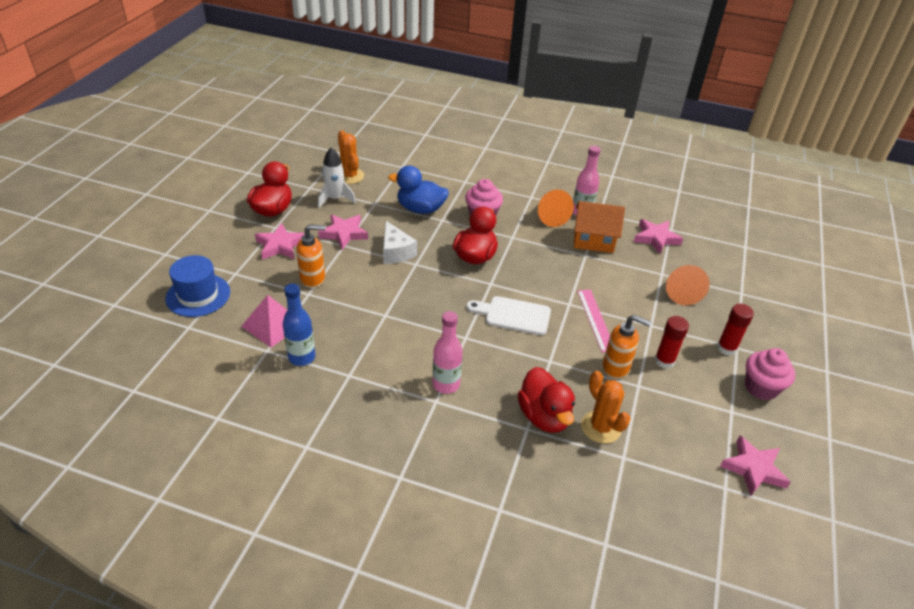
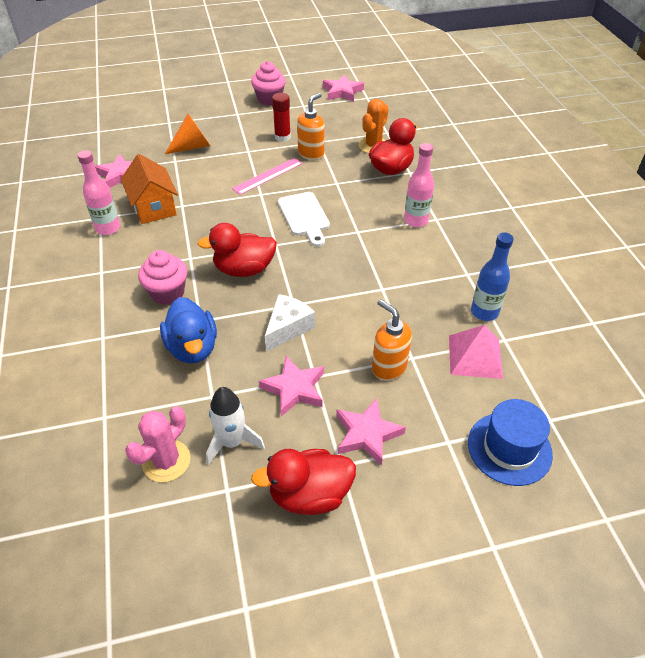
camera: 120 degrees left, 5 degrees up
(349, 176) = (166, 461): orange cactus -> pink cactus
(550, 216) = (132, 246): orange cone -> none
(616, 367) = (311, 154): orange soap dispenser -> orange soap dispenser turned 45 degrees clockwise
(726, 348) = (242, 117): red glue stick -> none

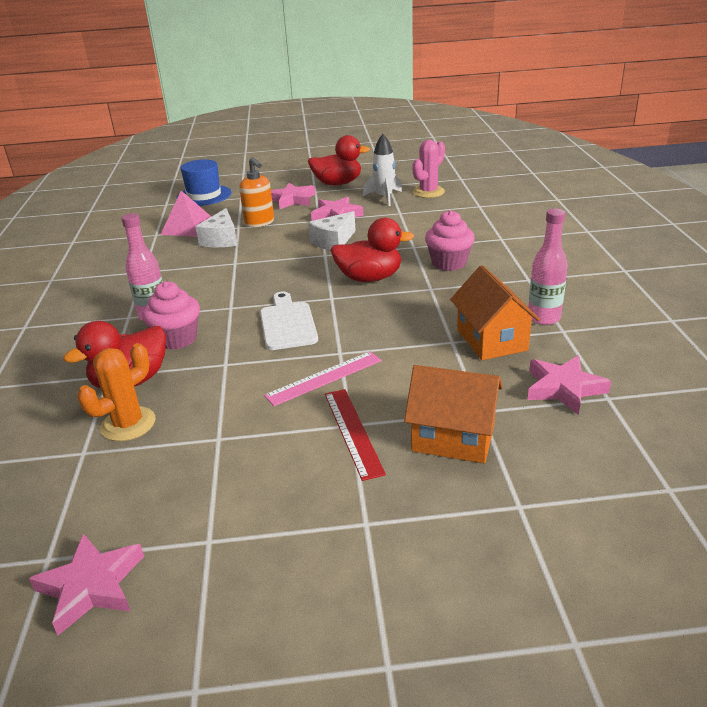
camera: 170 degrees left, 15 degrees down
(193, 147) = (453, 438): orange cone -> orange house
(193, 348) = (418, 233): blue duck -> none
(246, 147) = (352, 432): none -> red ruler
(269, 99) = (282, 569): pink cupcake -> pink cupcake (177, 339)
(282, 137) = (281, 451): red glue stick -> none
(311, 154) = (242, 413): orange soap dispenser -> none
(418, 329) = (221, 239): none -> white cheese
(484, 312) = (155, 248): blue bottle -> none

